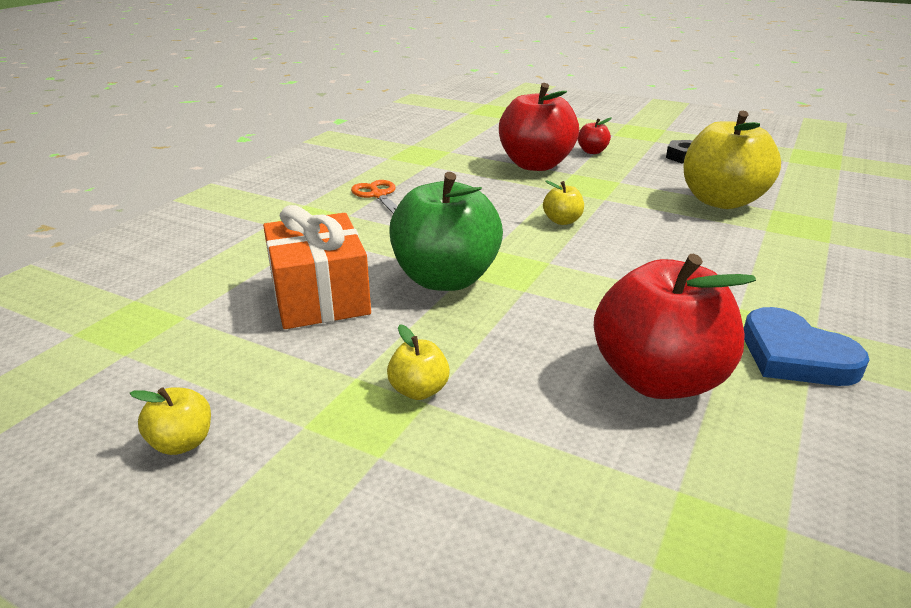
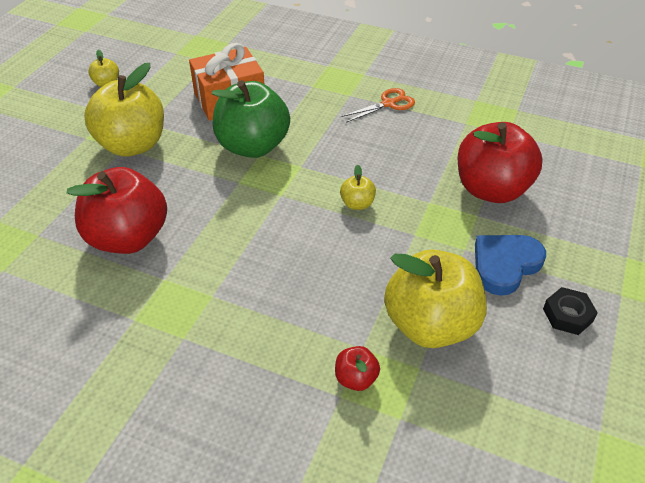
camera: 85 degrees right, 15 degrees up
(419, 390) = (132, 145): yellow apple -> yellow apple, size x2.31
(592, 151) = (551, 233): red apple -> red apple (356, 378)
(795, 355) = (145, 312): blue heart -> blue heart (505, 265)

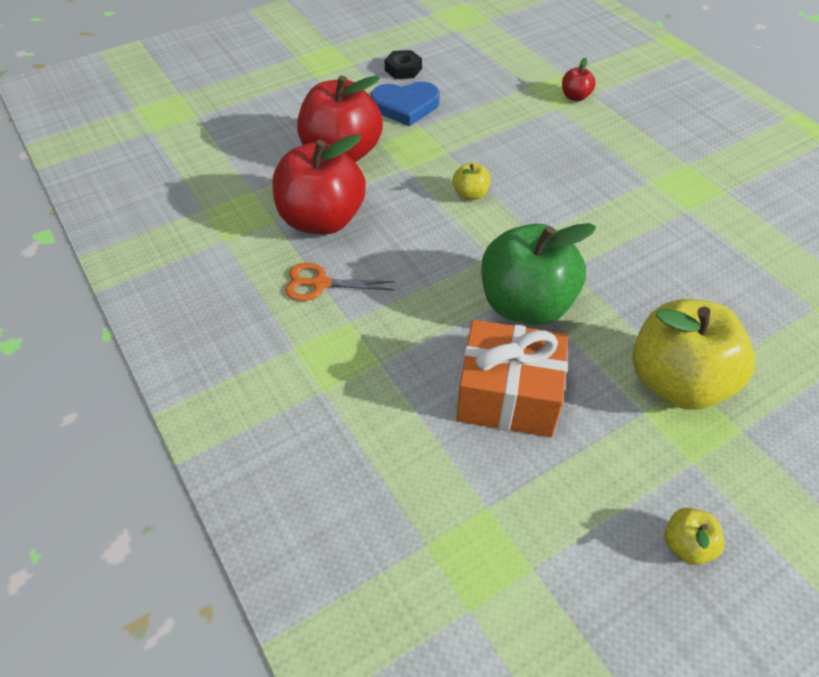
camera: 145 degrees left, 5 degrees up
(128, 238) = (713, 260): red apple -> red apple (322, 220)
(430, 325) = (498, 100): yellow apple -> none

